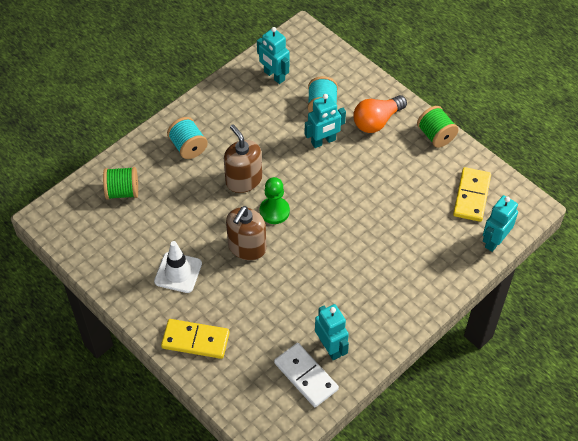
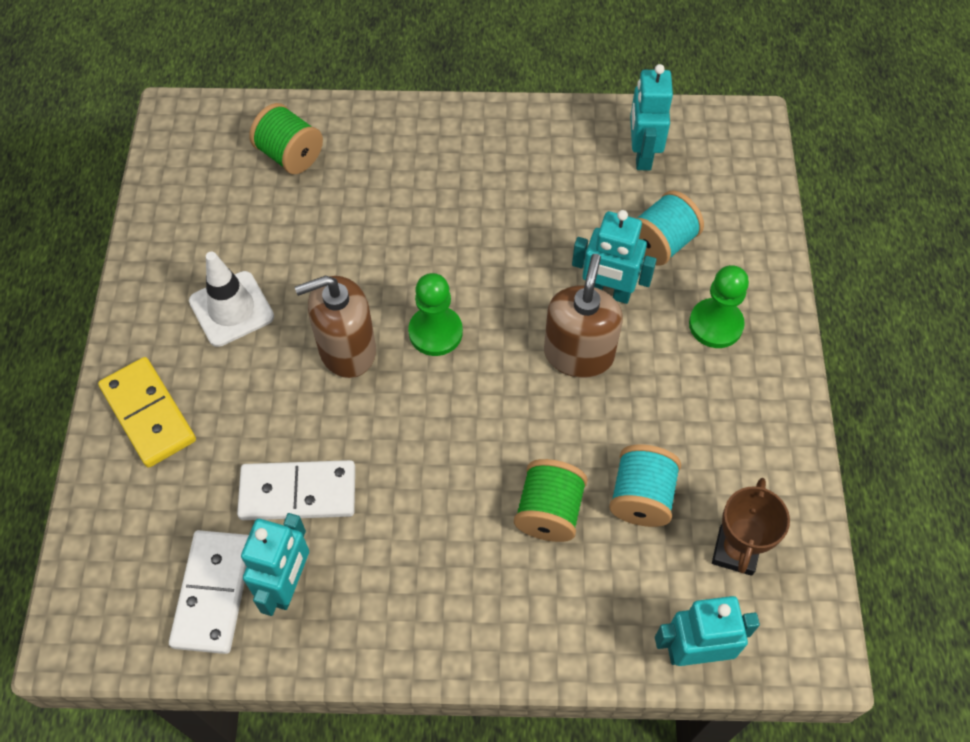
camera: 45 degrees right, 5 degrees up
(188, 147) = (428, 161): turquoise spool -> turquoise spool (641, 497)
(243, 180) = (445, 258): brown soap dispenser -> brown soap dispenser (578, 354)
(294, 314) = (298, 493): none -> white domino
(377, 121) = (715, 324): orange light bulb -> green pawn
(435, 135) = (781, 415): green spool -> green spool (549, 511)
(471, 196) = (735, 551): yellow domino -> brown trophy

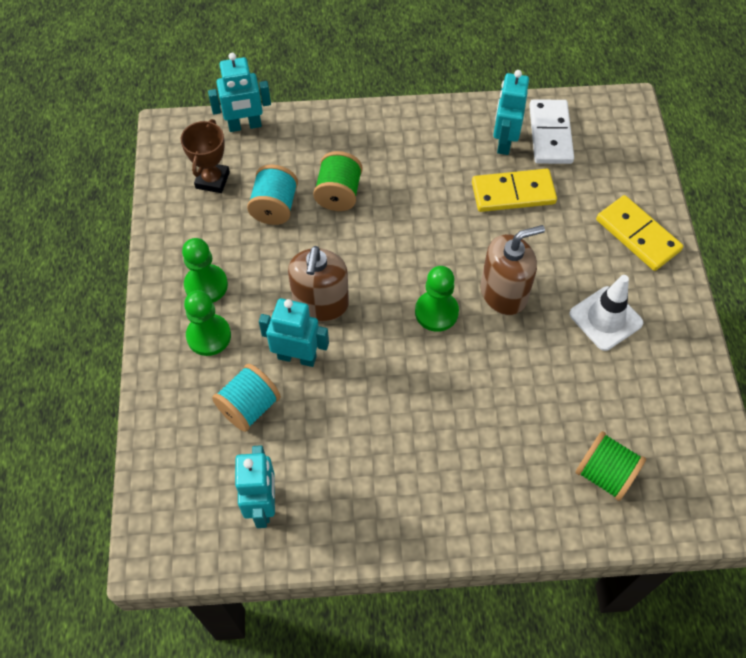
camera: 175 degrees right, 0 degrees up
(298, 493) = (513, 193): white domino -> yellow domino
(726, 389) = (206, 285): none -> green pawn

